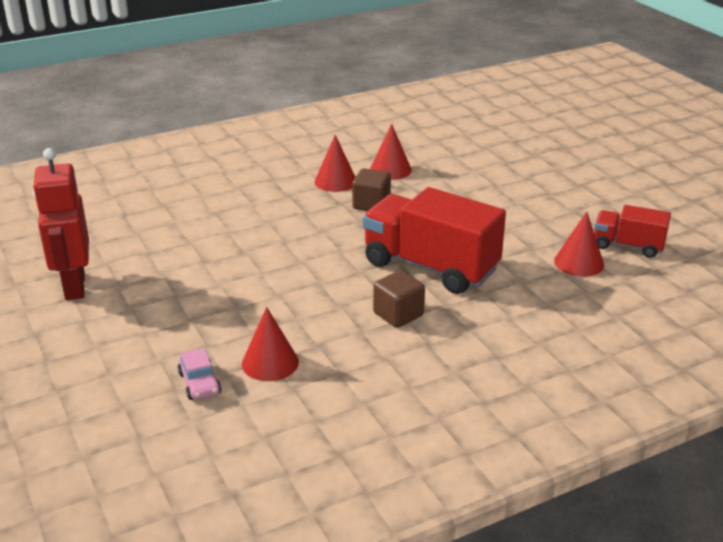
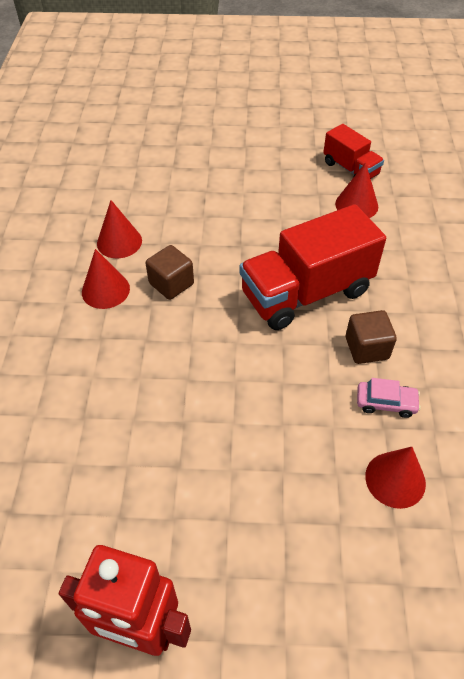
camera: 60 degrees left, 20 degrees up
(199, 383) = (402, 557): pink car -> pink car (386, 403)
(628, 246) = (350, 169): red truck -> red truck turned 90 degrees counterclockwise

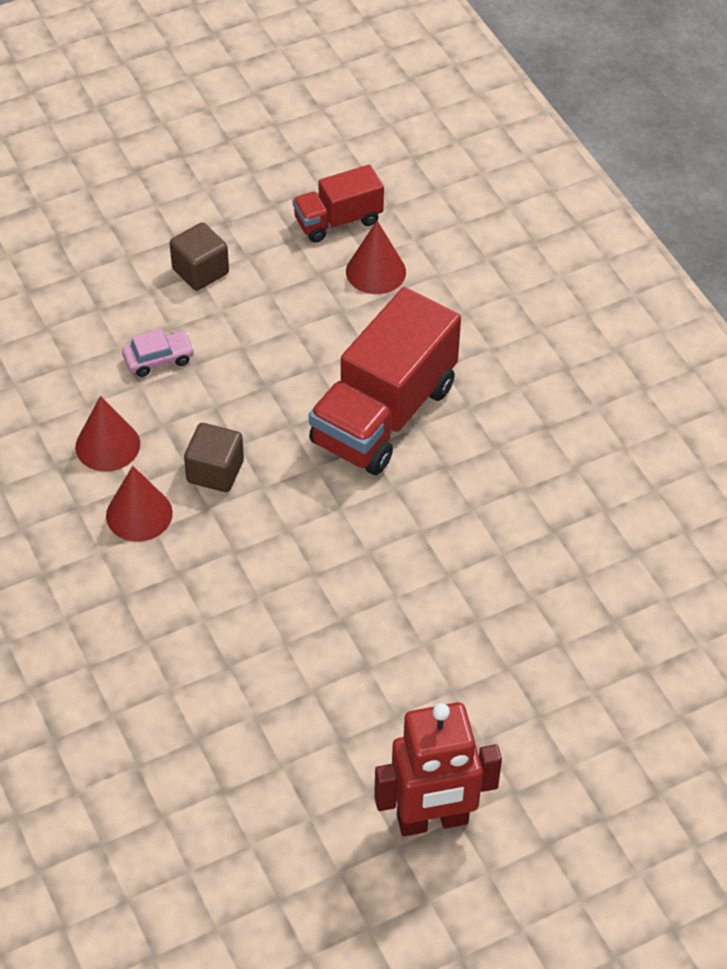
camera: 30 degrees left, 0 degrees up
(350, 169) = (338, 221): red truck -> red truck turned 135 degrees clockwise
(366, 348) = (489, 452): brown cube -> brown cube (200, 271)
(386, 403) = (541, 503): pink car -> pink car (159, 359)
(395, 479) = (591, 576): red cone -> none

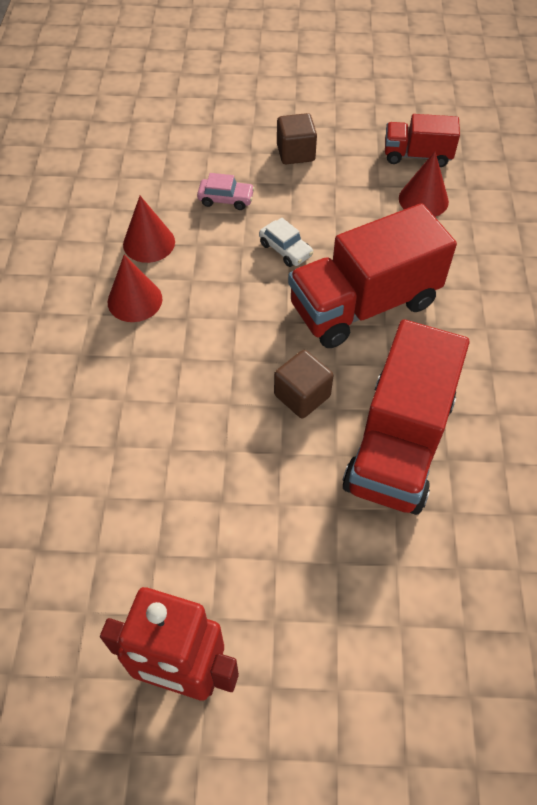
camera: 30 degrees right, 5 degrees up
(215, 471) = (210, 293): brown cube -> brown cube (302, 396)
(264, 389) = (285, 249): none -> white car
(500, 536) = (398, 443): none -> red truck

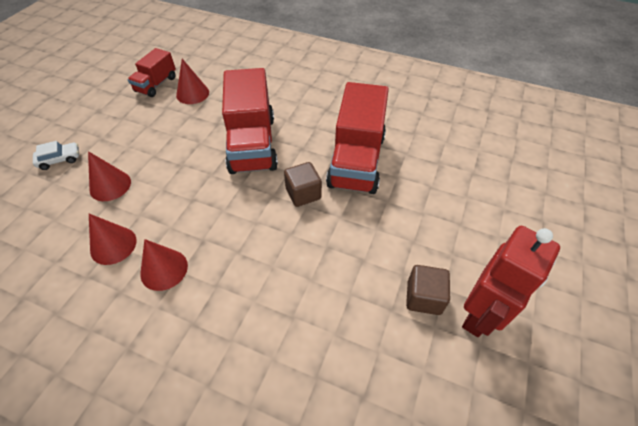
camera: 70 degrees left, 5 degrees down
(226, 199) = (110, 185): pink car -> red cone
(285, 249) = (182, 167): white car -> white car (60, 159)
(295, 153) = (101, 136): brown cube -> brown cube (423, 297)
(398, 443) = (356, 161): red truck -> red truck turned 60 degrees clockwise

